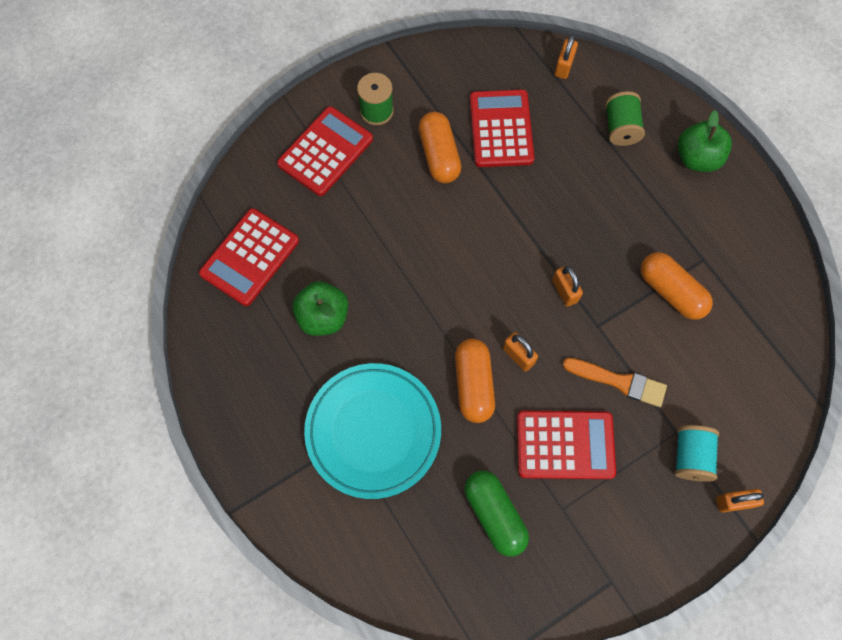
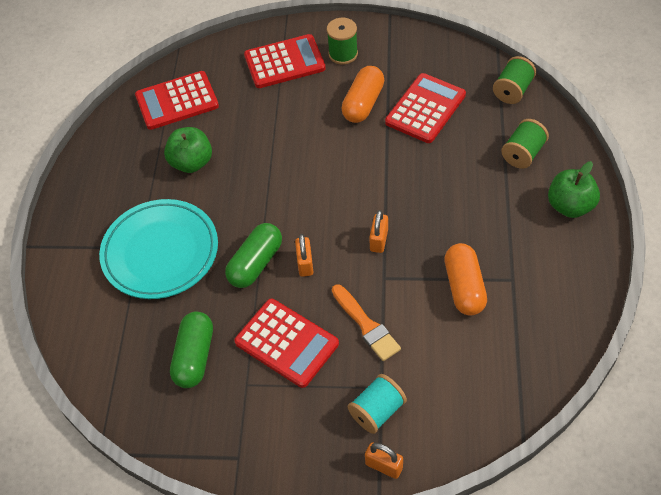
camera: 40 degrees right, 15 degrees down
(473, 384) = (255, 263): orange capsule -> green capsule
(564, 66) = (512, 90): orange padlock -> green spool

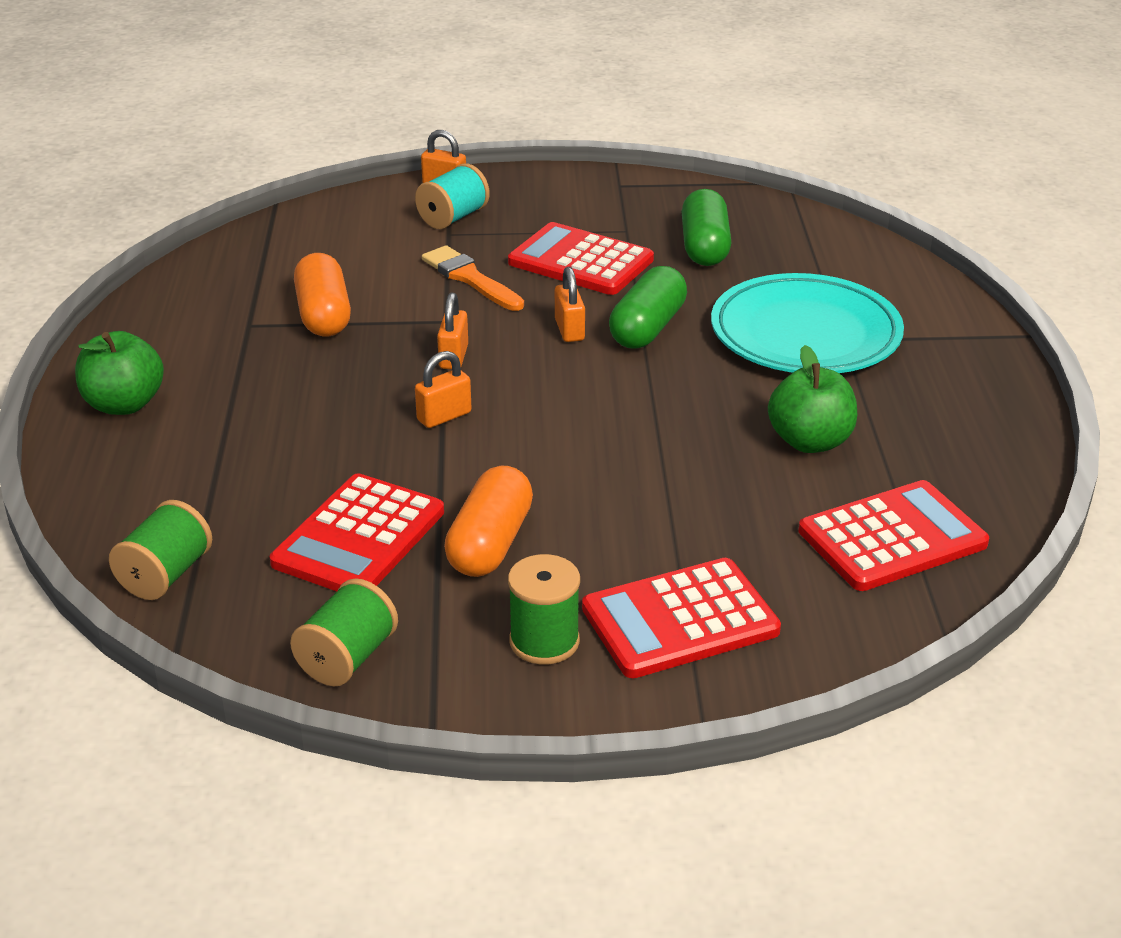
camera: 170 degrees right, 20 degrees down
(385, 189) = (444, 416): none -> orange padlock
(523, 154) = (181, 471): green spool -> green spool (347, 658)

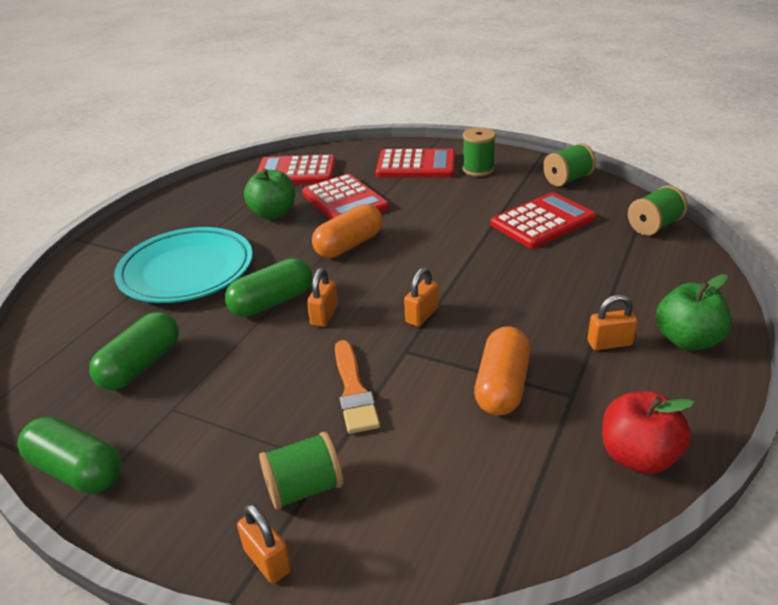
camera: 150 degrees left, 0 degrees up
(178, 296) = (638, 456): none -> red apple
(444, 416) = (457, 274): orange padlock -> orange padlock (609, 343)
(453, 218) = (304, 488): turquoise spool -> green spool
(490, 543) = (476, 206): orange capsule -> orange capsule (349, 245)
(580, 261) = (249, 381): red calculator -> red calculator (345, 201)
(647, 185) = (77, 470): none -> green capsule

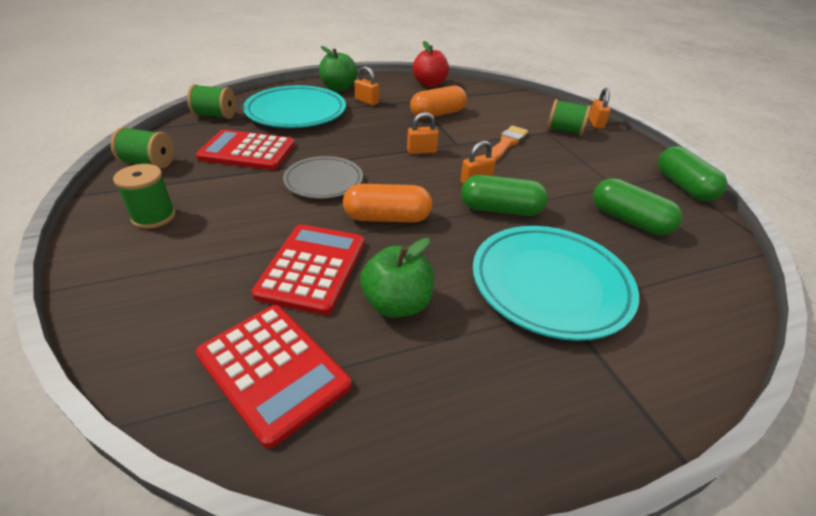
camera: 140 degrees left, 5 degrees up
(141, 365) = (629, 220): green capsule -> green capsule turned 60 degrees clockwise
(416, 165) = (168, 265): red calculator -> none
(440, 239) = (323, 181): none -> grey plate
(618, 275) = (296, 112): none -> turquoise plate

